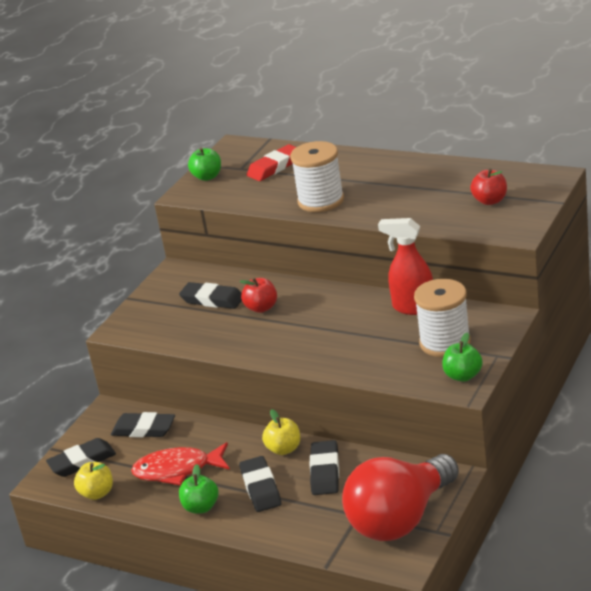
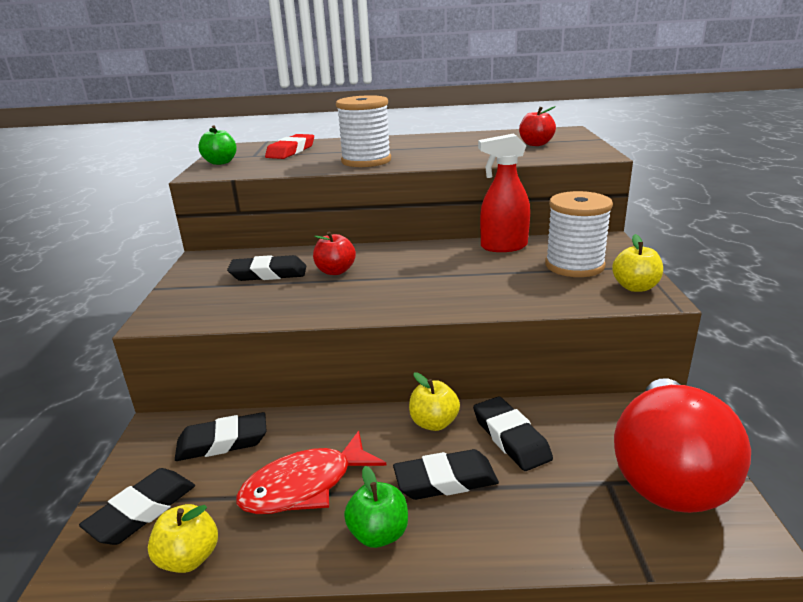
camera: 30 degrees left, 5 degrees down
(261, 488) = (445, 480): black eraser -> black eraser turned 60 degrees counterclockwise
(463, 376) = (635, 287): green apple -> yellow apple

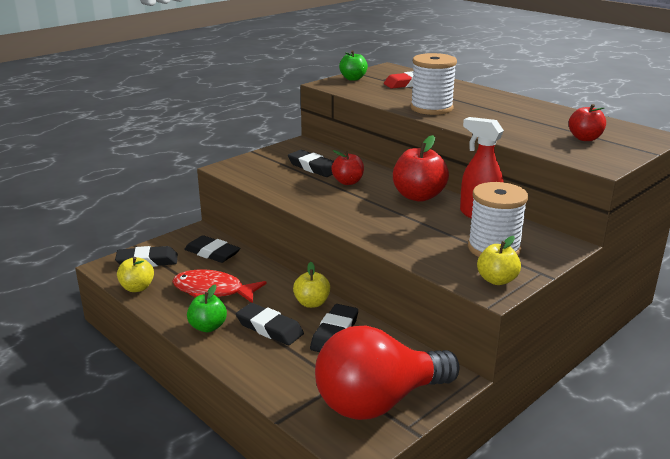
camera: 45 degrees right, 0 degrees up
(425, 254) = (418, 196): none -> red apple

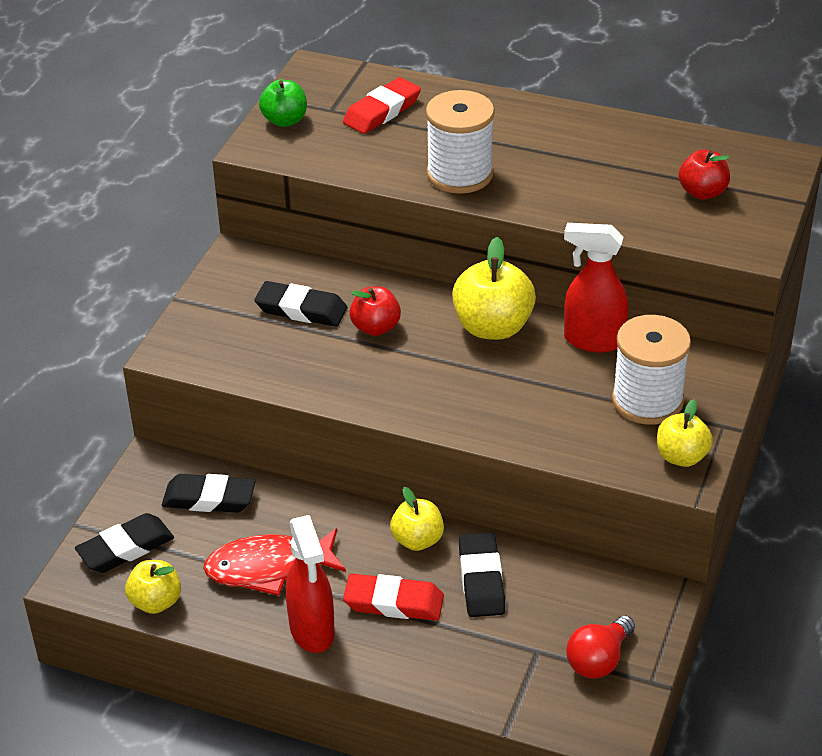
camera: 25 degrees left, 15 degrees up
(208, 327) = (312, 631): green apple -> red spray bottle
(269, 328) = (393, 602): black eraser -> red eraser
(378, 401) = (598, 660): red light bulb -> red light bulb, size x0.47
(418, 196) = (493, 327): red apple -> yellow apple

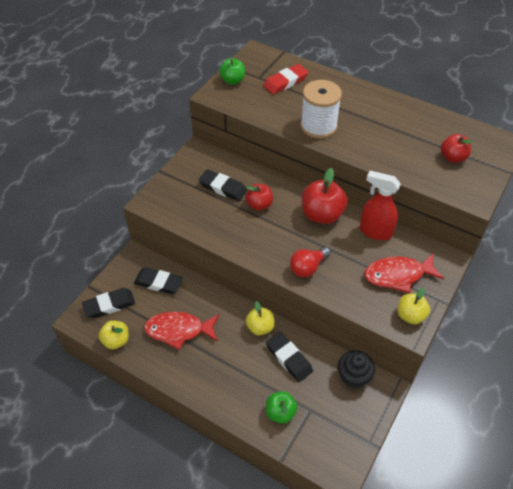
camera: 10 degrees right, 10 degrees up
(312, 631) = (192, 374): red spray bottle -> none
(393, 602) = (239, 364): red eraser -> none
(481, 579) = (289, 358): black eraser -> black eraser turned 45 degrees counterclockwise
(486, 663) = (280, 412): none -> green apple
(493, 327) = (322, 214): yellow apple -> red apple
(598, 660) = (342, 422): red light bulb -> red light bulb (307, 267)
(603, 589) = (353, 376): none -> black cupcake
(647, 401) = (398, 275): white spool -> red fish

